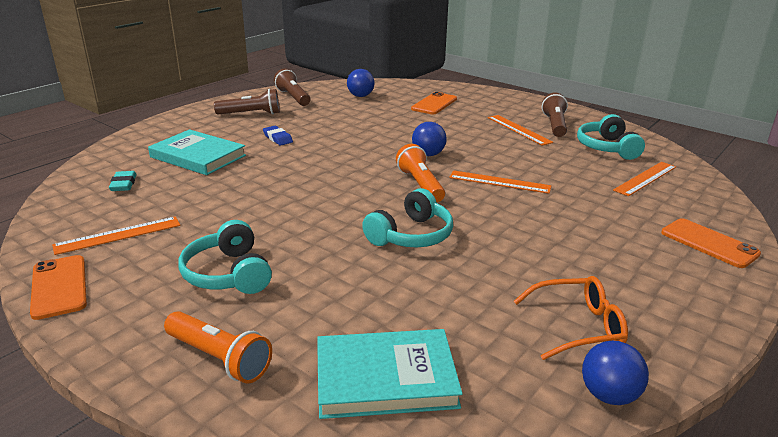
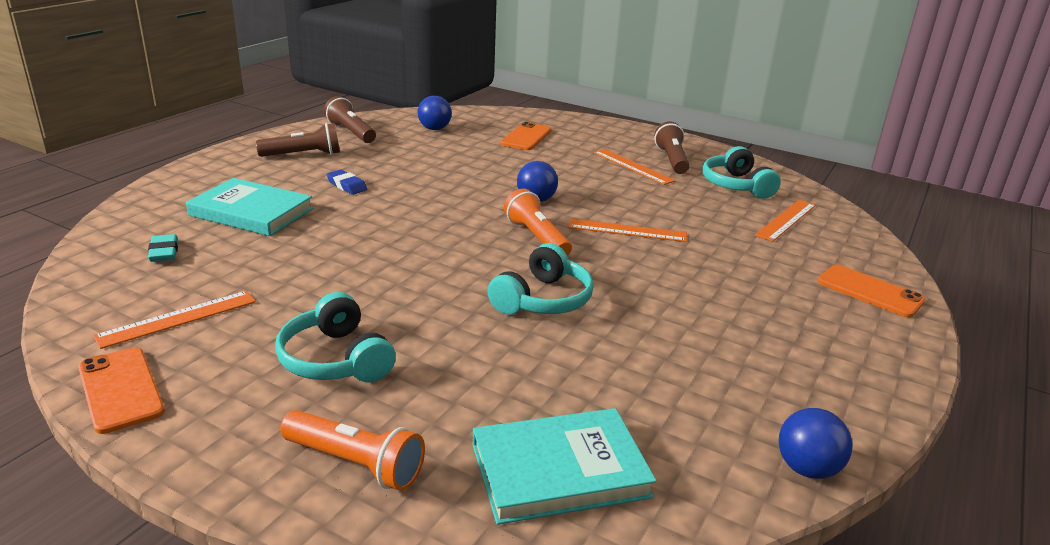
camera: 10 degrees left, 0 degrees up
(577, 326) = (755, 394): orange glasses -> none

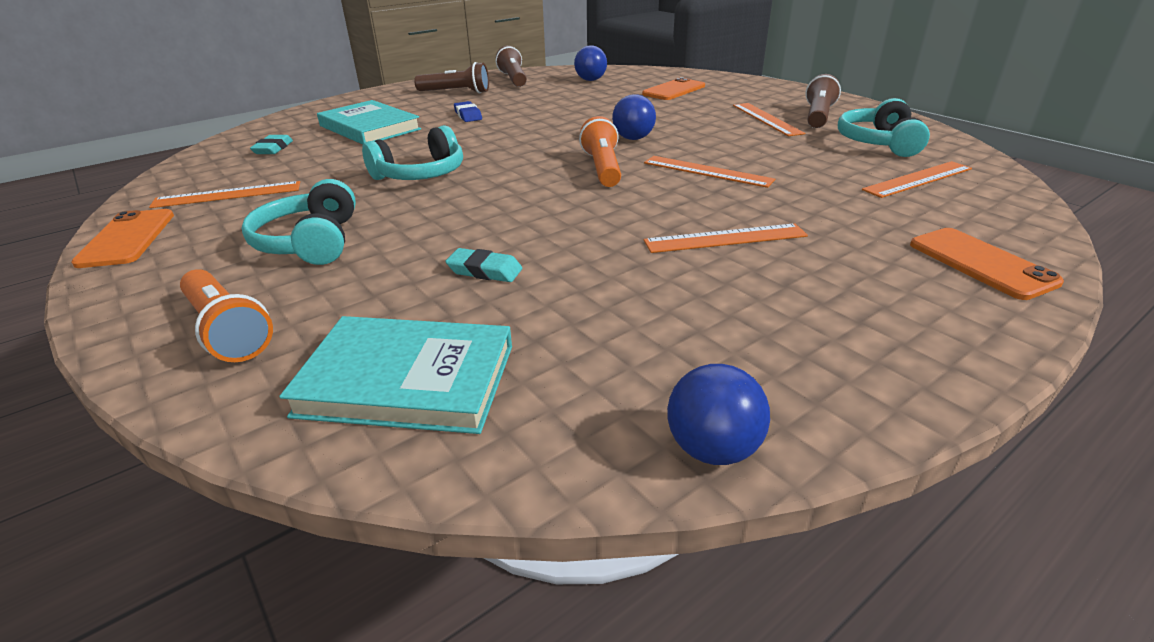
camera: 25 degrees right, 5 degrees up
(529, 360) = (484, 271): none -> turquoise eraser
(543, 300) = (554, 220): turquoise headphones -> turquoise headphones (421, 174)
(691, 297) = (725, 238): none -> orange ruler

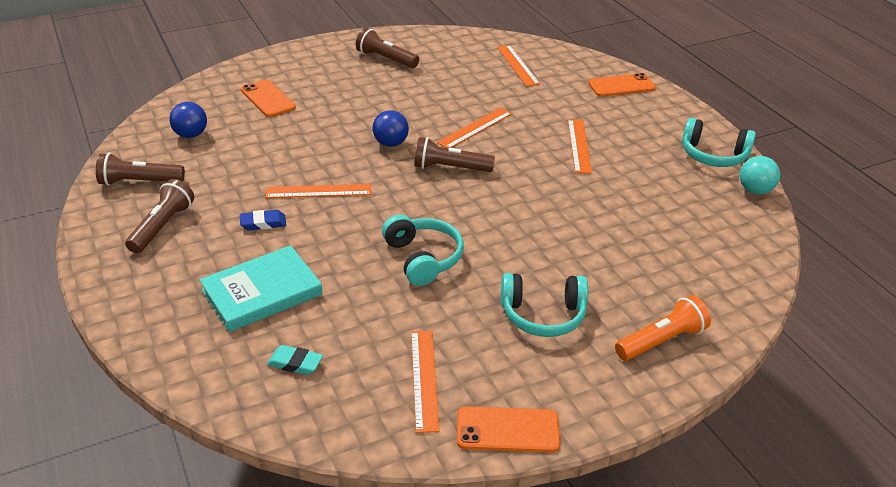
camera: 80 degrees left, 5 degrees up
(407, 380) = (711, 268): turquoise book -> none
(484, 271) = (602, 236): turquoise eraser -> none
(602, 168) = (450, 168): orange flashlight -> brown flashlight
(712, 449) = (755, 190): blue ball -> turquoise ball
(766, 119) = (379, 79): orange ruler -> orange ruler (318, 191)
(878, 143) = (453, 56): turquoise headphones -> turquoise headphones (713, 155)

